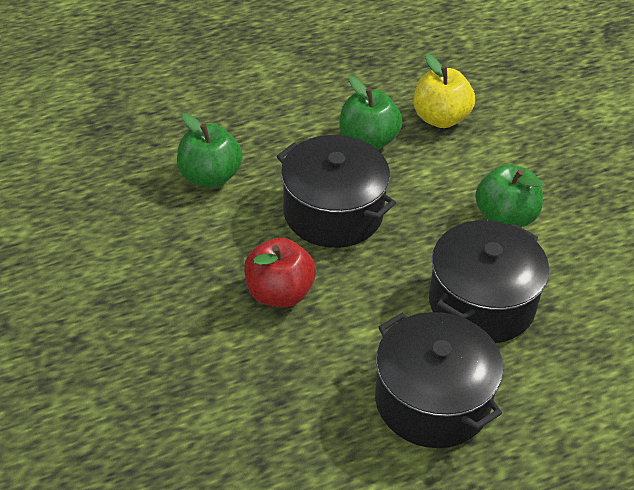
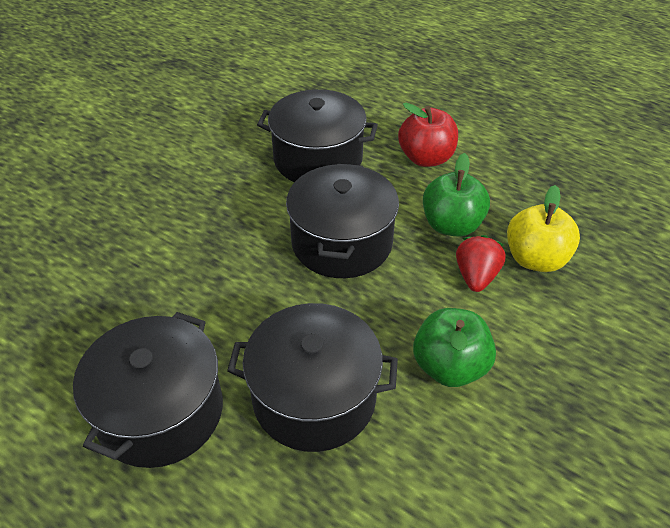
camera: 60 degrees right, 0 degrees up
(210, 177) = (318, 159): green apple -> black pot
(279, 293) = (222, 252): red apple -> red apple (426, 158)
(432, 158) = (476, 276): none -> red strawberry

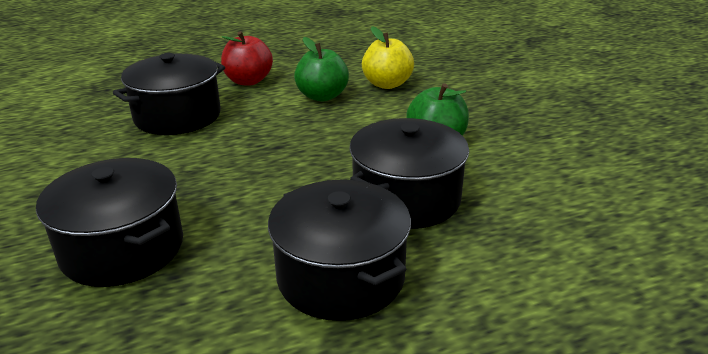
camera: 55 degrees left, 15 degrees down
(342, 242) = (278, 137): black pot -> black pot (123, 248)
(476, 276) = (376, 105): red strawberry -> none

